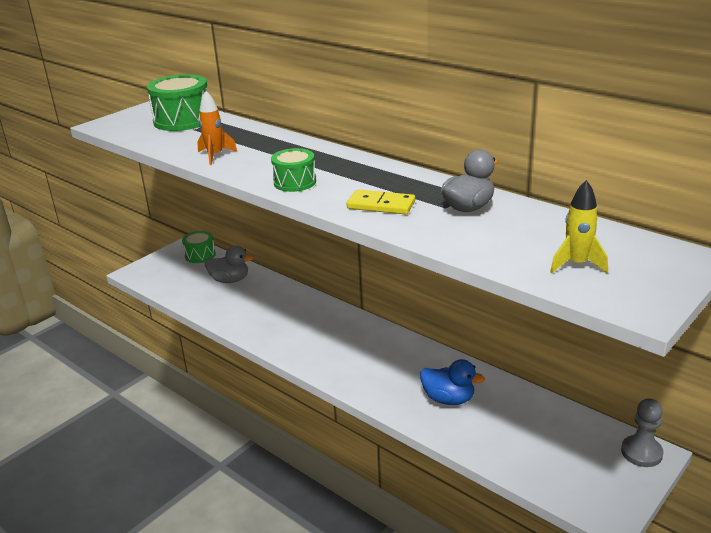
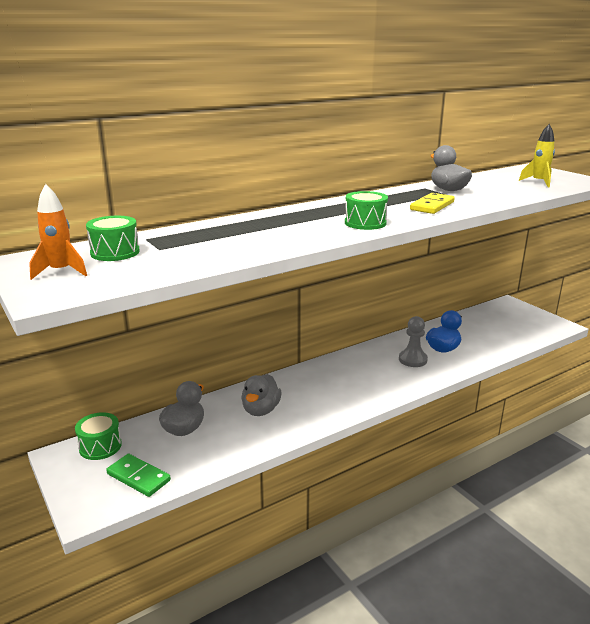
camera: 75 degrees left, 5 degrees down
(169, 279) = (138, 477): none -> green domino
(182, 120) = (115, 252): green drum -> green drum, size x0.60
(215, 156) = (263, 244): orange rocket -> orange rocket (61, 272)
(268, 306) = (261, 410): none -> grey duck
(641, 452) = (508, 305): grey pawn -> grey pawn (412, 360)

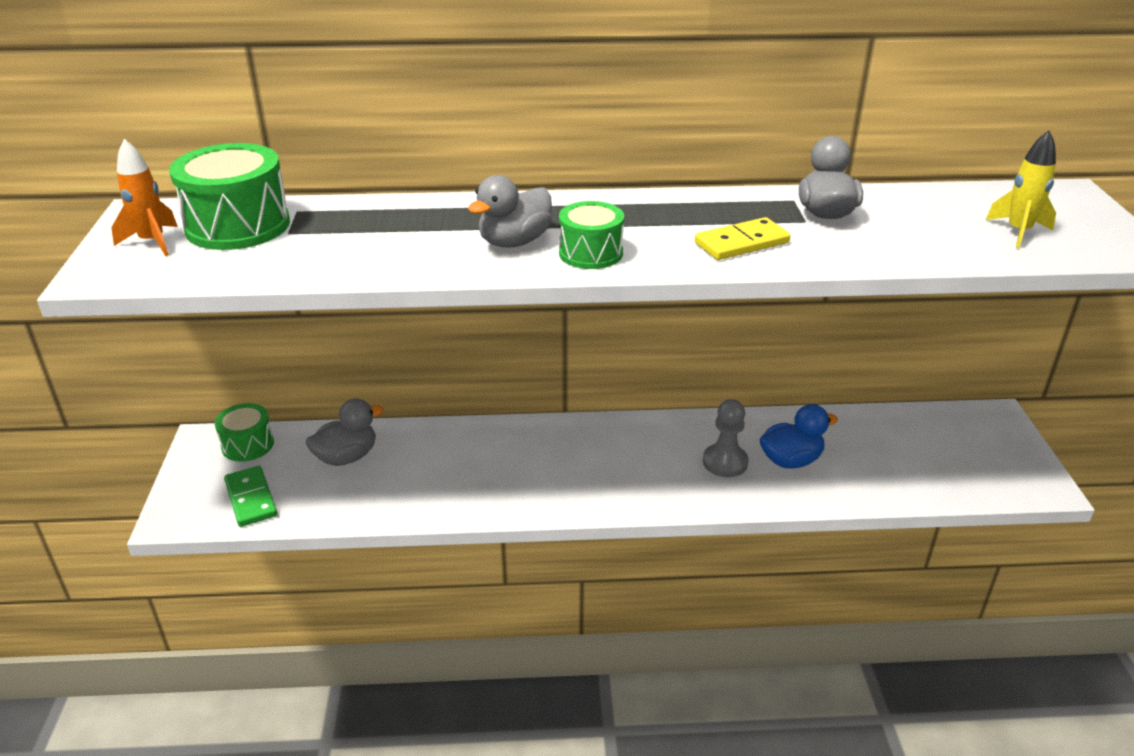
camera: 30 degrees right, 10 degrees up
(115, 252) = (238, 226): green drum -> green drum, size x1.66
(261, 410) = (452, 464): grey duck -> grey duck (514, 242)

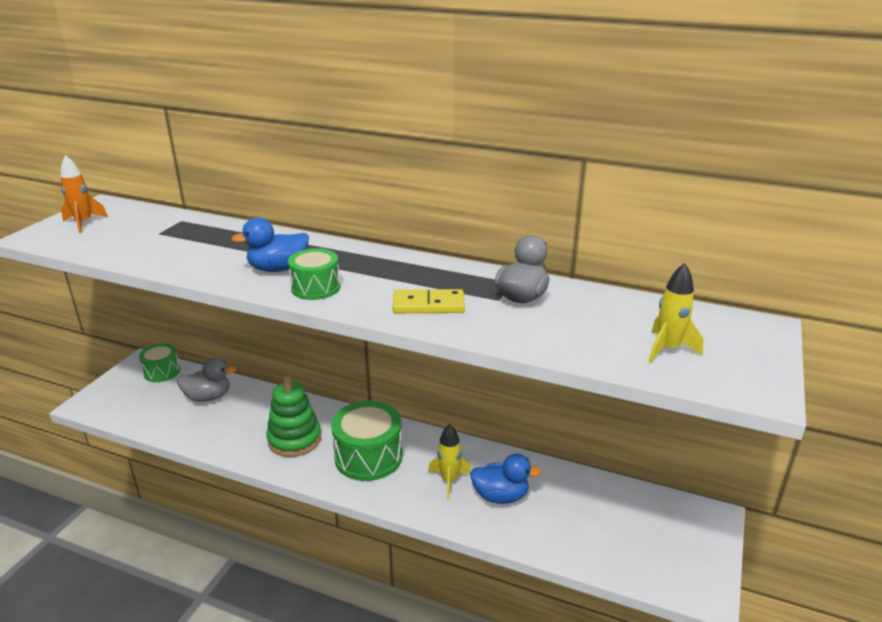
camera: 25 degrees right, 5 degrees down
(238, 226) = (138, 223): green drum -> green drum (368, 457)
(250, 499) = (133, 406): green domino -> none
(508, 473) = (294, 439): none -> green stacking toy
(514, 242) = (278, 269): grey duck -> blue duck
(725, 462) = (449, 481): grey pawn -> yellow rocket

